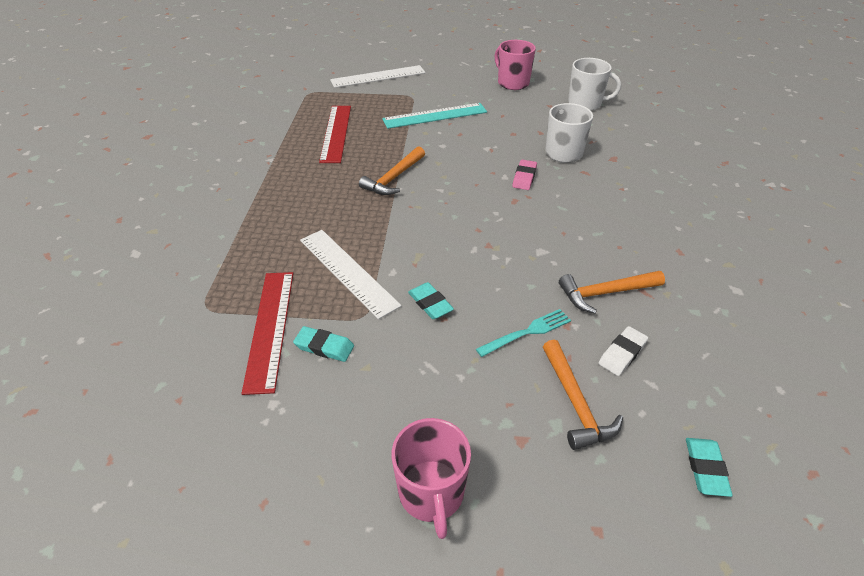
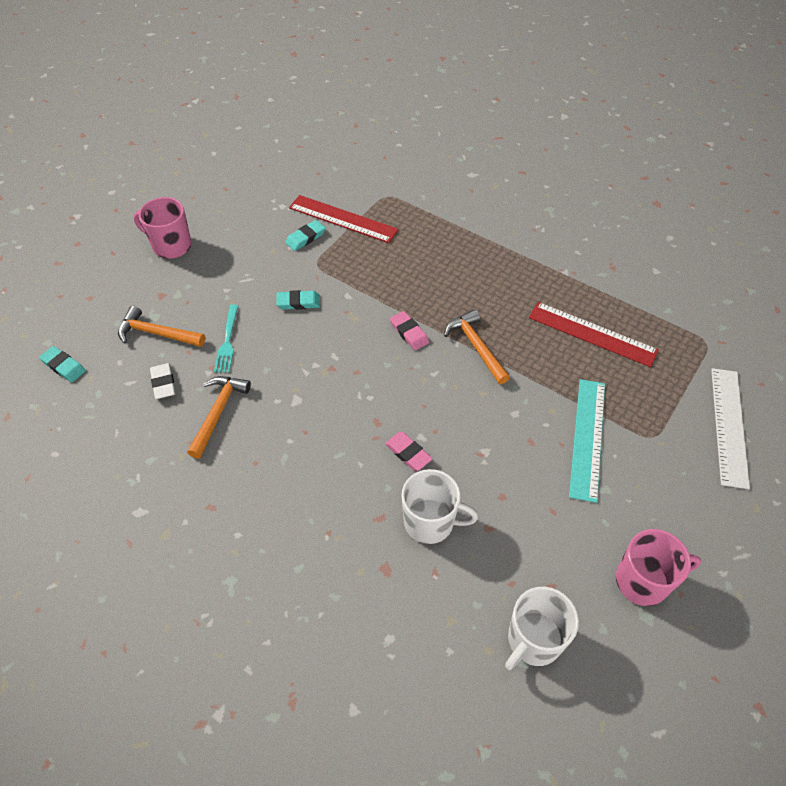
camera: 120 degrees right, 10 degrees up
(348, 272) = (368, 271): white ruler -> none
(408, 216) = (409, 333): none -> pink eraser

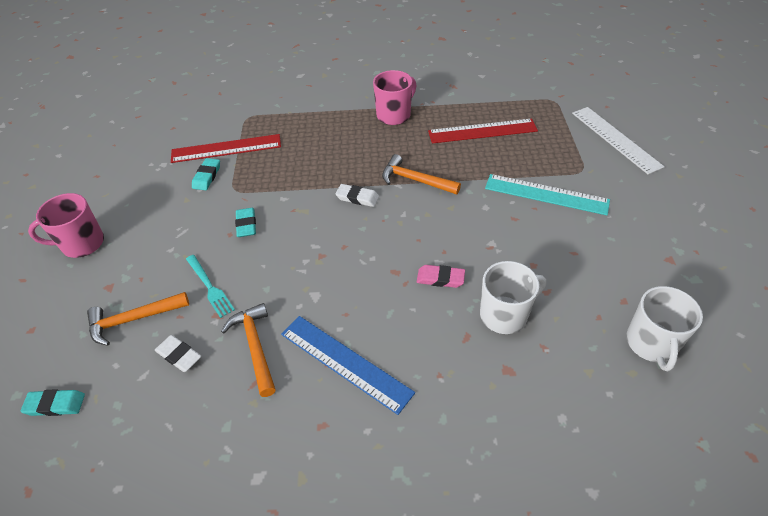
camera: 35 degrees left, 5 degrees down
(269, 471) = (345, 362): none -> blue ruler
(298, 302) = (246, 224): turquoise eraser -> turquoise eraser turned 60 degrees counterclockwise
(409, 333) = (357, 198): pink eraser -> white eraser
(587, 438) = (546, 194): turquoise ruler -> turquoise ruler turned 45 degrees counterclockwise
(643, 581) = (669, 259): pink mug -> pink mug (394, 115)

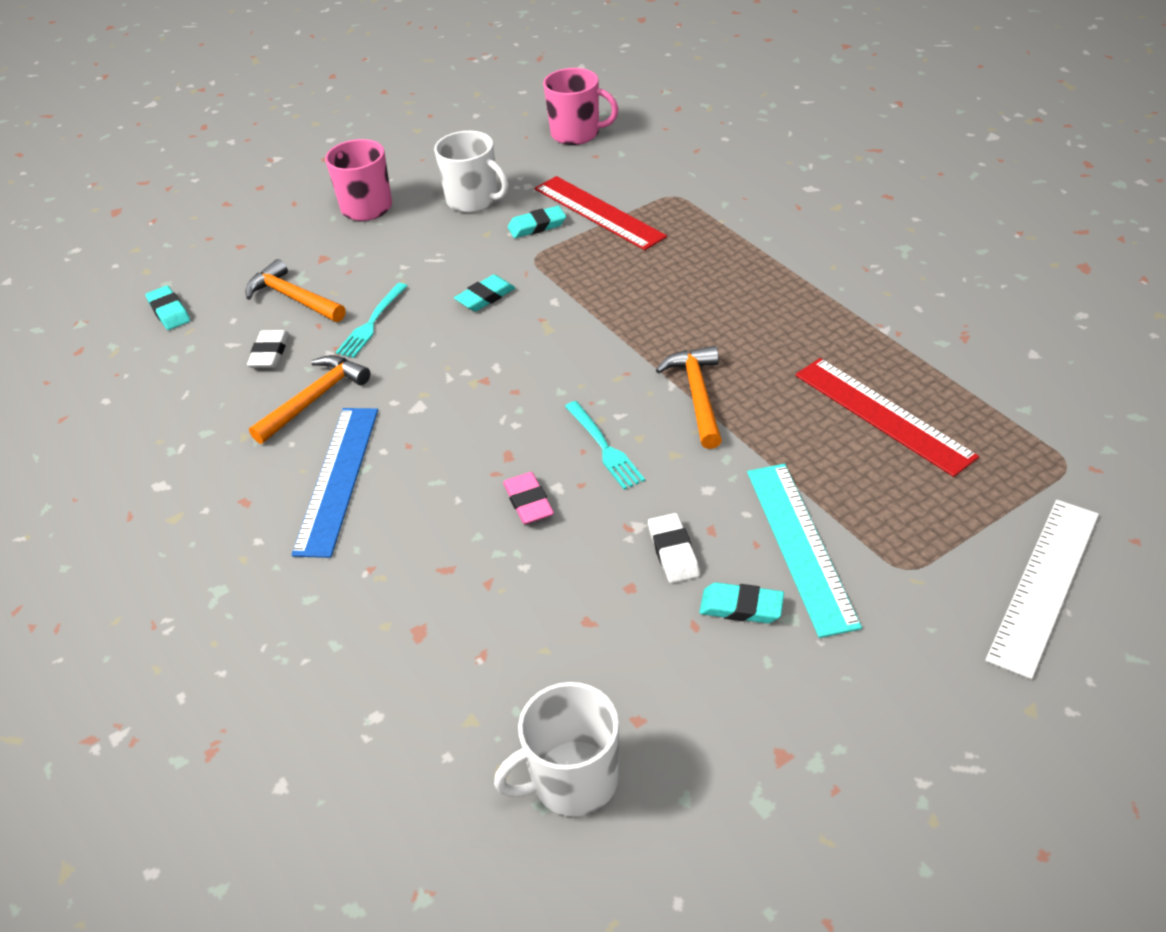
camera: 60 degrees right, 5 degrees down
(357, 198) = (612, 360): white eraser -> white eraser (673, 552)
(394, 115) = (820, 311): pink mug -> pink mug (576, 134)
(424, 230) = (605, 448): none -> turquoise fork
(504, 315) = (511, 592): white mug -> white mug (473, 200)
(572, 231) = (741, 607): none -> turquoise eraser

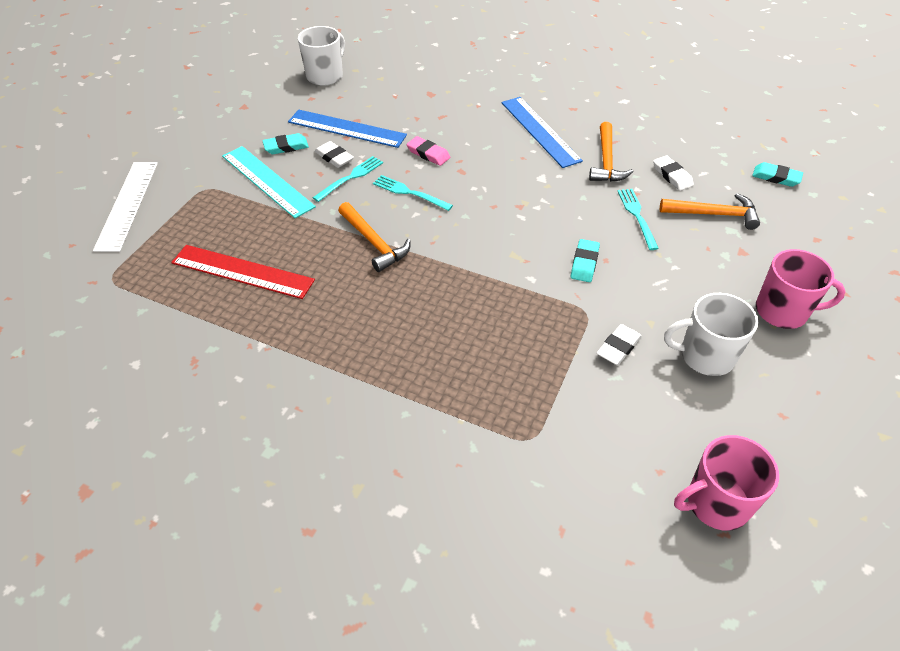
camera: 145 degrees right, 5 degrees up
(537, 226) = (618, 347): turquoise eraser -> white eraser
(598, 212) = (581, 385): red ruler -> none
(617, 607) = (347, 129): none -> blue ruler
(669, 503) = (351, 177): none -> turquoise fork

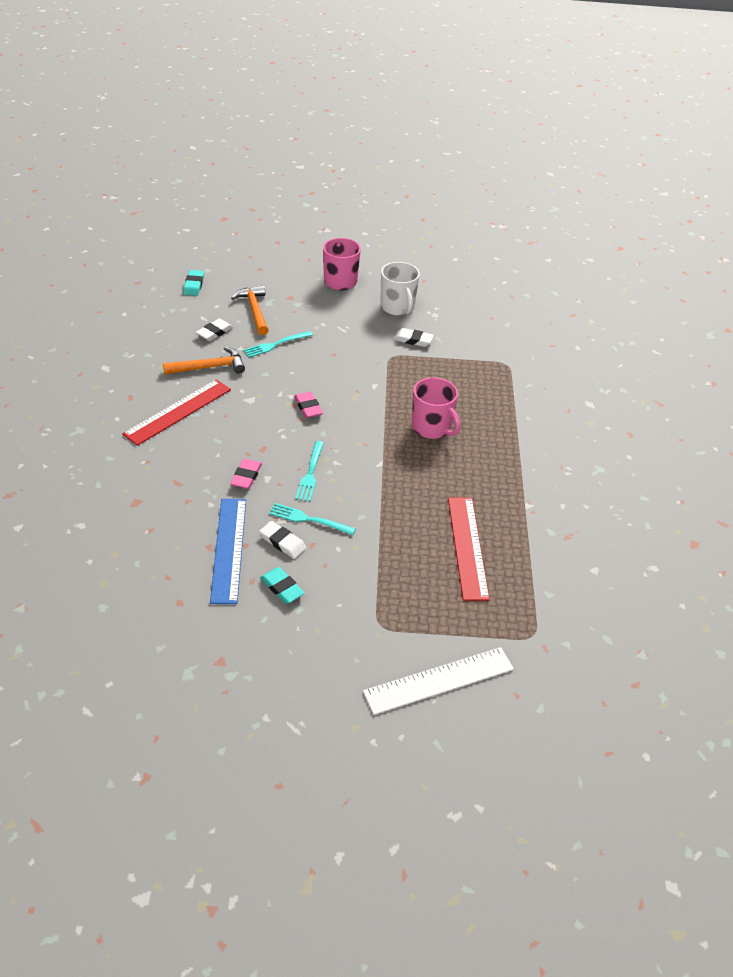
camera: 115 degrees left, 5 degrees down
(267, 181) = (344, 580): turquoise ruler -> none
(325, 76) = (125, 606): white mug -> none
(334, 157) = (282, 542): white eraser -> white eraser turned 75 degrees counterclockwise
(374, 243) = (386, 477): orange hammer -> none
(512, 215) = (308, 407): none -> pink eraser
(540, 131) = (178, 411): blue ruler -> red ruler
(584, 263) = (343, 363): turquoise eraser -> none
(716, 503) = (496, 299): pink mug -> pink mug (432, 428)

